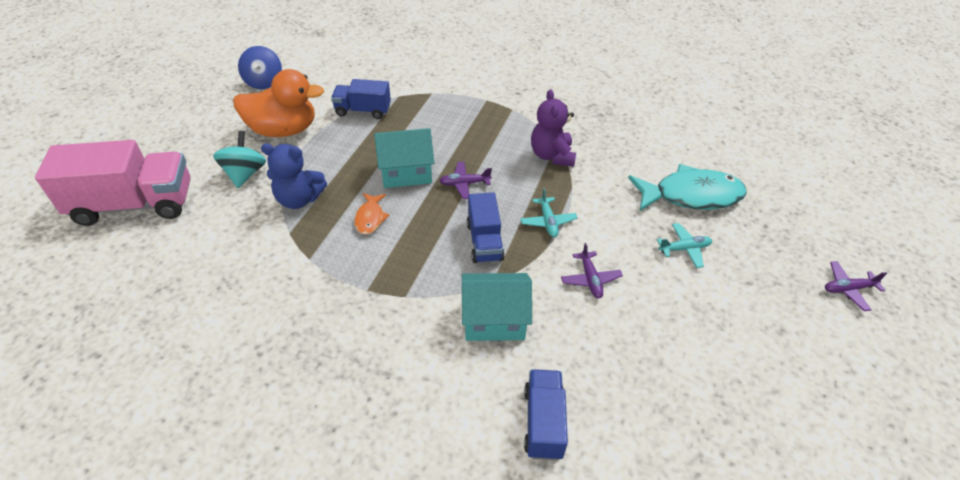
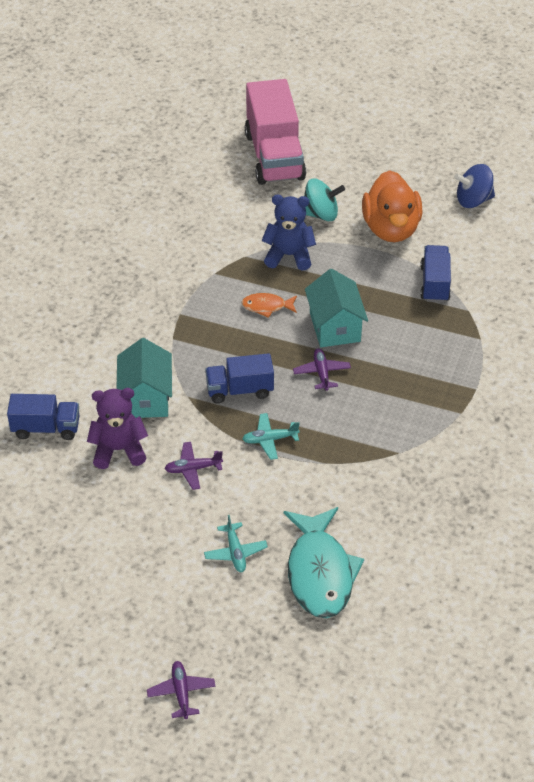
camera: 90 degrees right, 0 degrees up
(299, 199) = (289, 255): blue teddy bear -> blue teddy bear turned 90 degrees clockwise
(552, 155) = (377, 447): purple teddy bear -> purple teddy bear (119, 450)

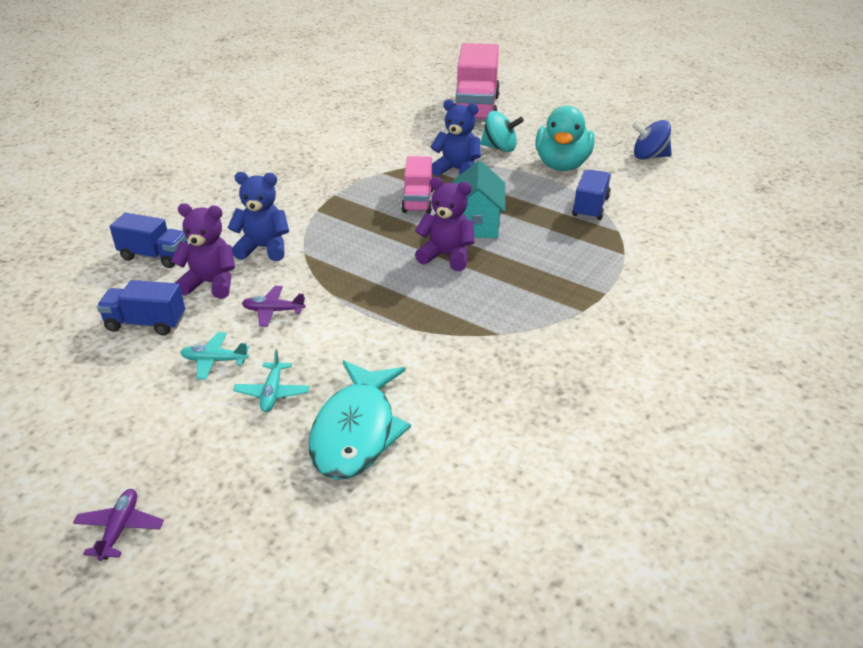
camera: 15 degrees right, 10 degrees down
(146, 398) = (263, 248): turquoise house -> blue teddy bear
(239, 390) = (357, 256): blue truck -> blue truck (146, 323)
(267, 306) = (418, 201): orange fish -> pink truck
(270, 440) = (366, 300): turquoise plane -> turquoise plane (214, 361)
(321, 373) = (446, 256): purple plane -> purple teddy bear
(391, 229) = (562, 165): orange duck -> turquoise duck

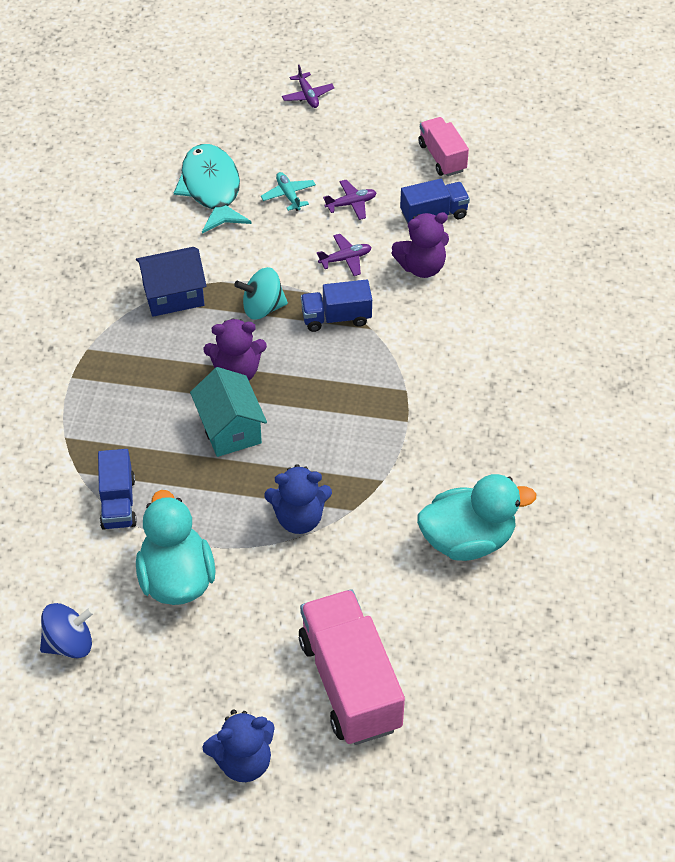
camera: 155 degrees right, 15 degrees up
(155, 256) = (500, 278): blue truck -> blue truck (336, 317)
(214, 361) = (351, 204): turquoise plane -> purple plane
(263, 248) = (413, 321): blue teddy bear -> blue teddy bear (243, 761)
(353, 138) = (467, 539): none -> turquoise duck
(418, 201) = (311, 443): pink truck -> pink truck (442, 157)
(470, 330) = (173, 295): none -> blue house
(500, 148) = (270, 589): turquoise spinning top -> turquoise spinning top (262, 308)

